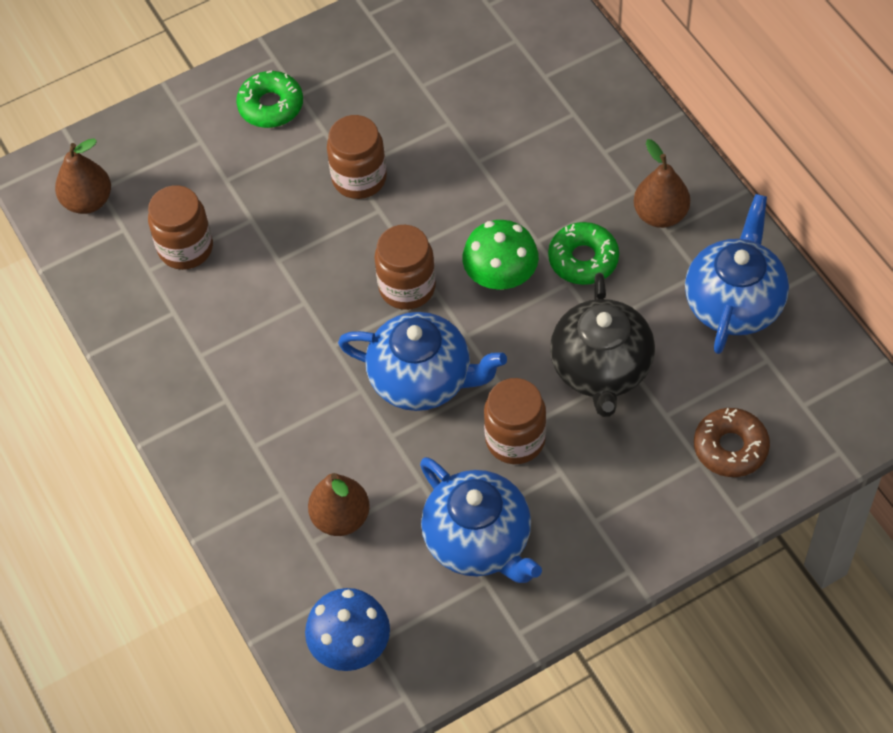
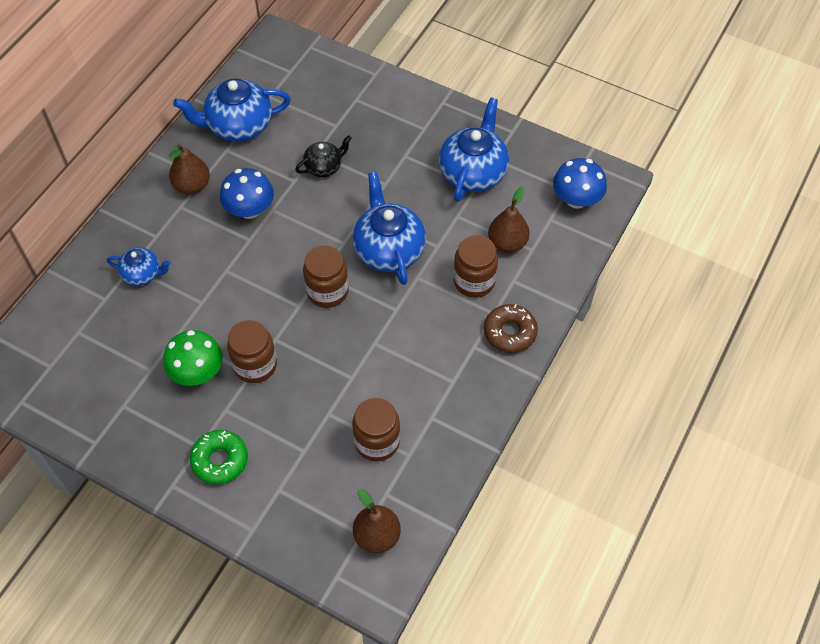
camera: 125 degrees left, 0 degrees up
(501, 276) = (288, 246): green mushroom -> green mushroom (197, 372)
(515, 439) = (398, 185): brown jar -> brown jar (474, 281)
(556, 120) = (142, 274): none -> blue teapot
(583, 259) = (250, 209): green donut -> blue mushroom
(601, 369) = (324, 167): black teapot -> black teapot, size x0.56
(730, 447) = (338, 90): brown donut -> brown donut (510, 332)

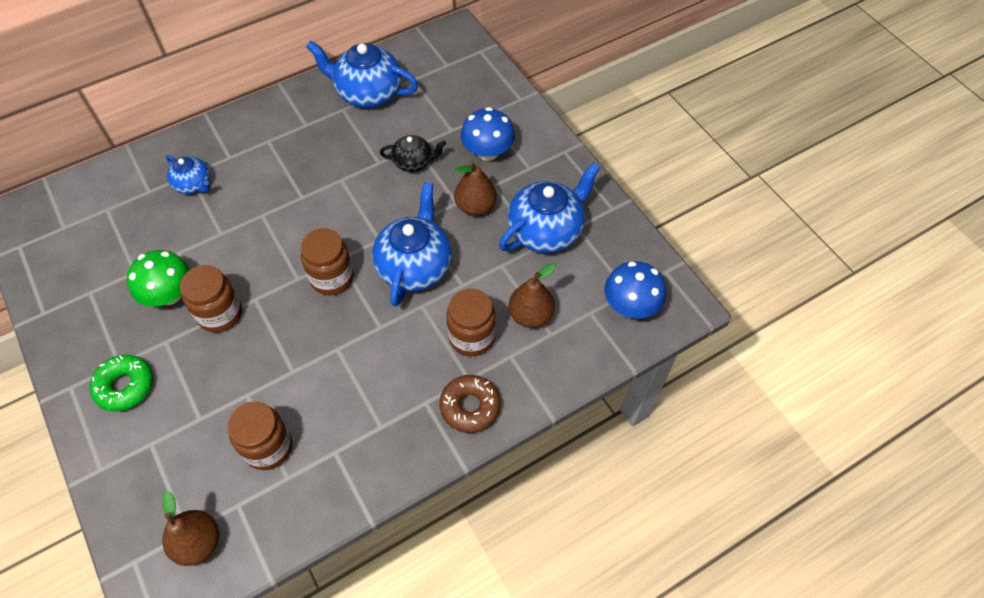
camera: 30 degrees right, 0 degrees up
(192, 186) = (291, 127): brown pear -> brown pear (475, 206)
(250, 209) = (322, 170): blue mushroom -> blue mushroom (487, 152)

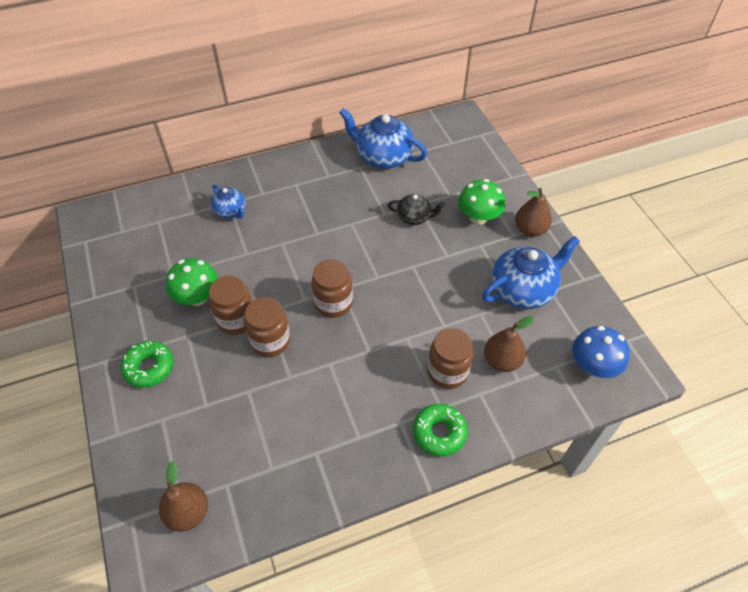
camera: 10 degrees right, 5 degrees down
(268, 447) = (259, 439): brown jar -> brown jar (270, 341)
(415, 266) = (405, 303): blue teapot -> none
(470, 407) = (439, 433): brown donut -> green donut
(475, 206) = (463, 261): brown pear -> brown pear (530, 230)
(487, 152) = (478, 217): blue mushroom -> green mushroom

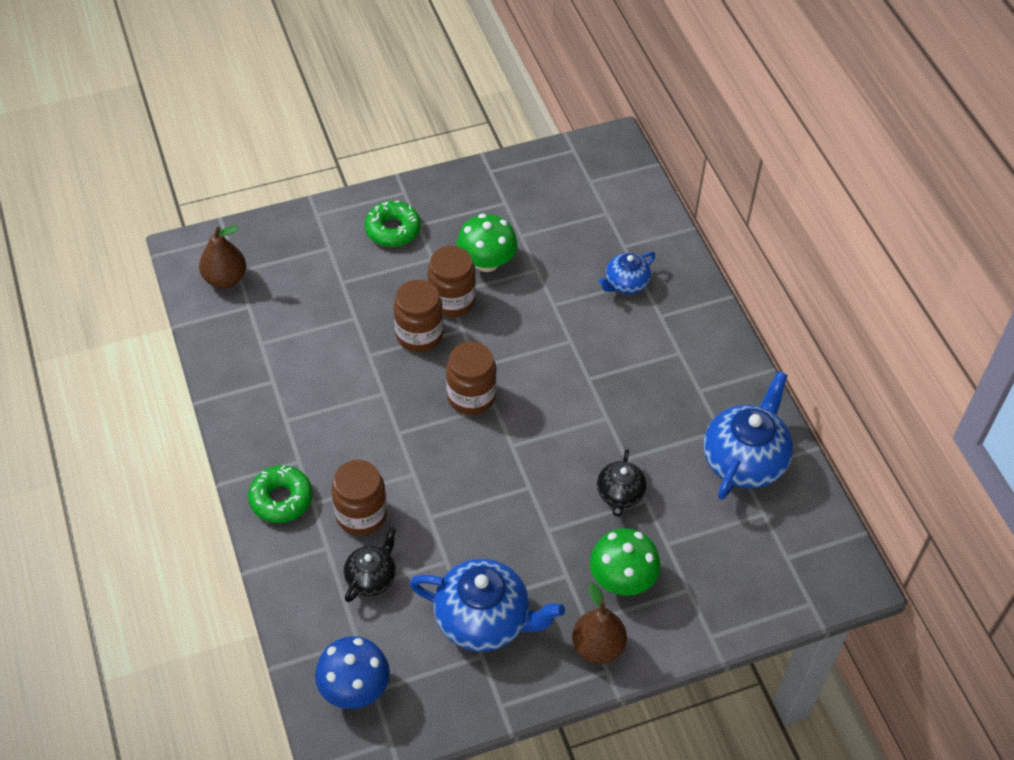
camera: 90 degrees right, 0 degrees up
(502, 361) = (371, 577): brown pear -> black teapot
(523, 290) = (484, 620): blue teapot -> blue teapot turned 45 degrees counterclockwise

